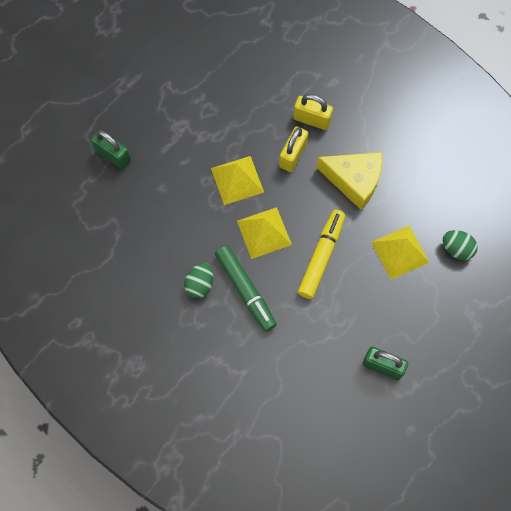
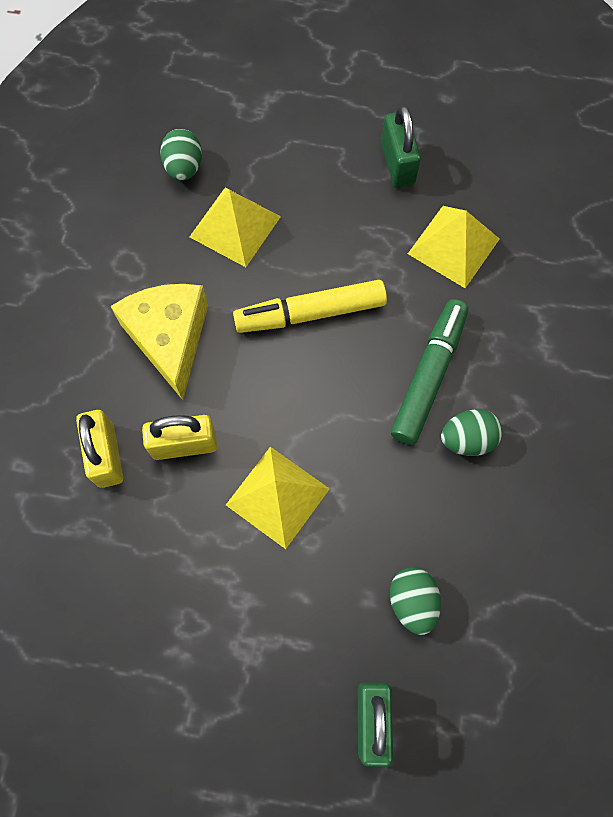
camera: 125 degrees left, 0 degrees up
(146, 205) = (412, 601): none -> green egg
(264, 232) = (331, 406): yellow pyramid -> yellow pyramid (453, 246)

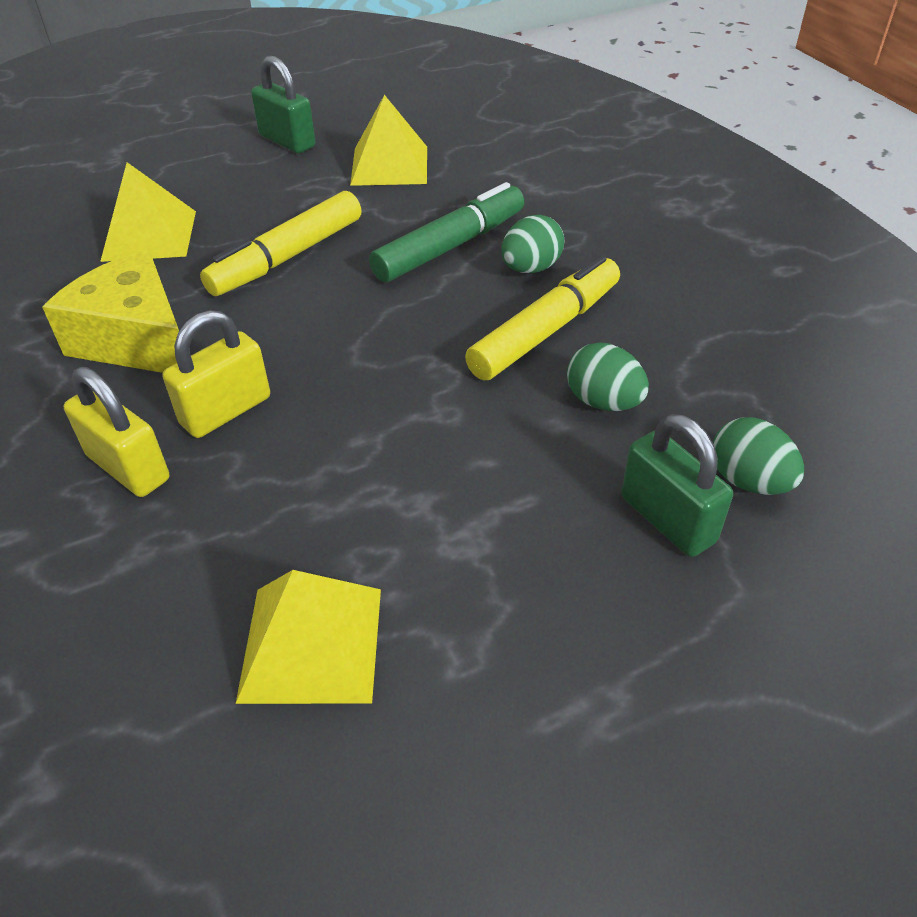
camera: 35 degrees left, 25 degrees down
(184, 167) = (55, 220): green egg -> green egg (748, 481)
(277, 497) = (377, 398): yellow pyramid -> yellow pyramid (312, 643)
(426, 510) = (545, 331): none -> yellow marker
(428, 376) = (449, 246): green marker -> green marker turned 60 degrees clockwise

